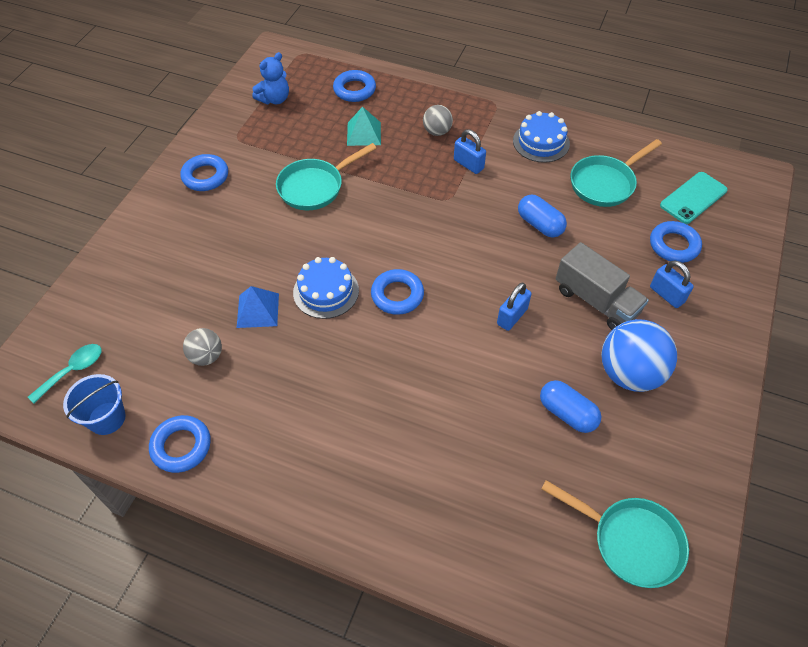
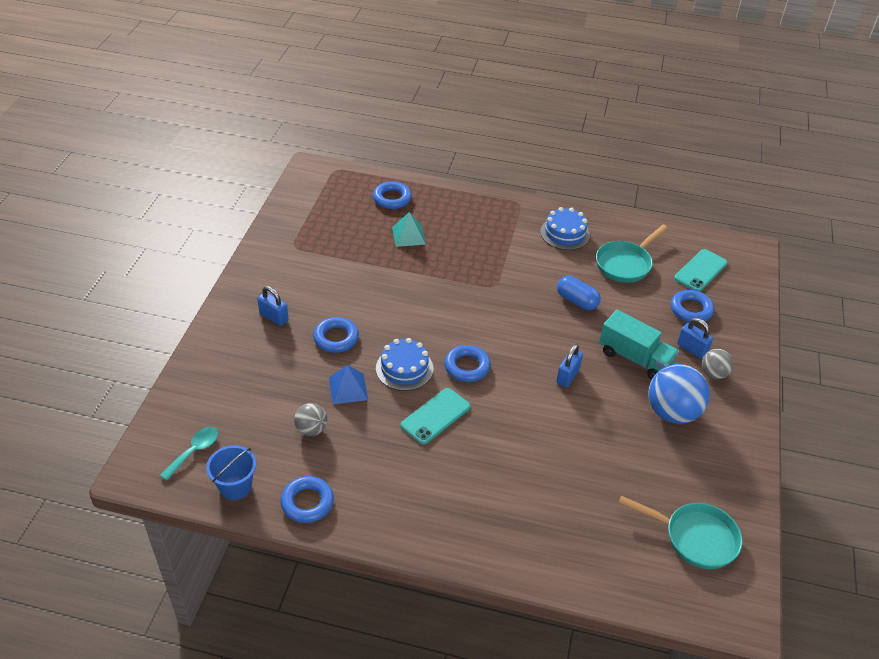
camera: 10 degrees left, 10 degrees down
(205, 176) = (274, 281): blue ring -> blue ring (336, 338)
(274, 99) = (321, 211): blue teddy bear -> none
(315, 187) = (375, 283): turquoise pan -> none
(349, 353) = (435, 416): none -> turquoise phone
(437, 131) = (473, 230): grey ball -> grey ball (713, 373)
(468, 164) = (506, 256): blue padlock -> blue padlock (274, 317)
(567, 413) = (627, 447): blue capsule -> none
(596, 301) = (635, 358): grey truck -> turquoise truck

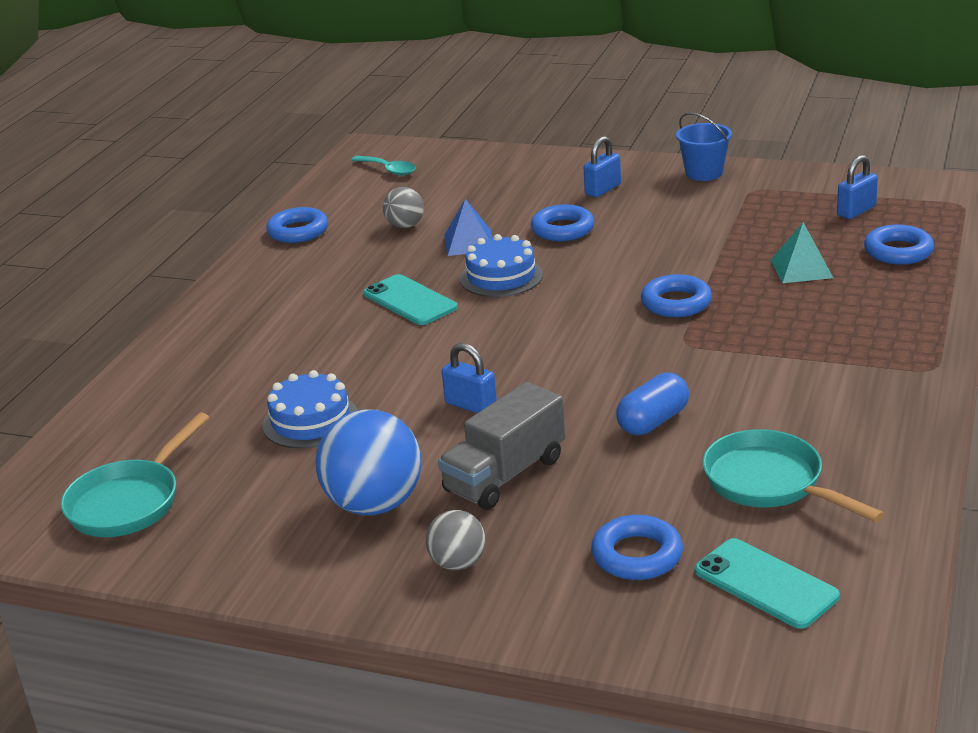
camera: 100 degrees right, 15 degrees down
(235, 486) = (333, 194): blue bucket -> blue bucket (704, 173)
(467, 367) = (500, 321): blue ring -> blue ring (676, 303)
(565, 233) = (850, 416): blue cake -> blue cake (311, 421)
(635, 358) = (505, 475): turquoise truck -> grey truck
(692, 349) = (525, 544): blue padlock -> blue padlock (856, 211)

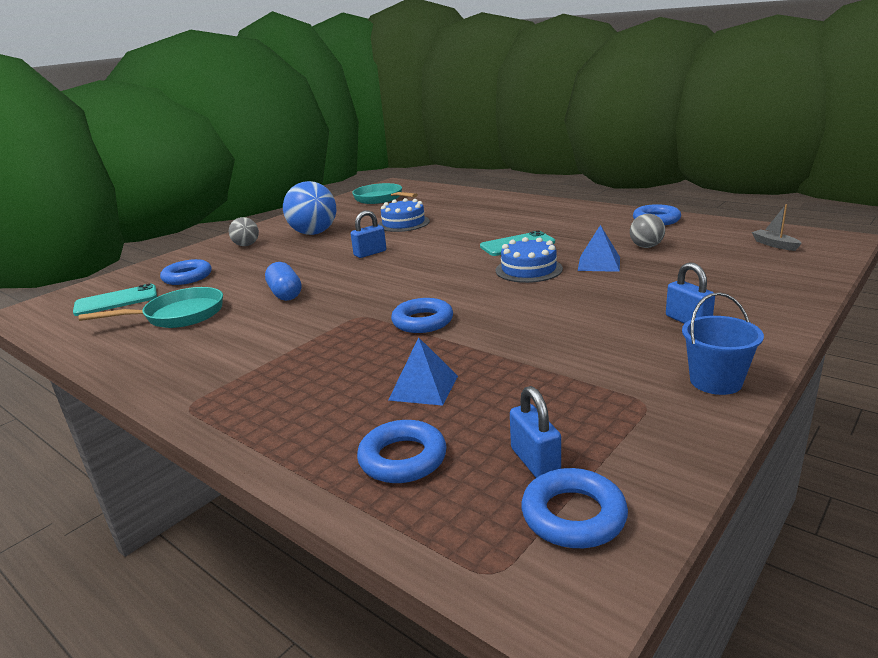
camera: 110 degrees right, 5 degrees down
(388, 170) = (774, 245): turquoise spoon -> grey boat
(505, 475) = (295, 257): grey truck -> none
(562, 229) = (600, 295): blue ring -> blue ring (573, 515)
(801, 268) = (424, 387): turquoise pyramid -> blue pyramid

